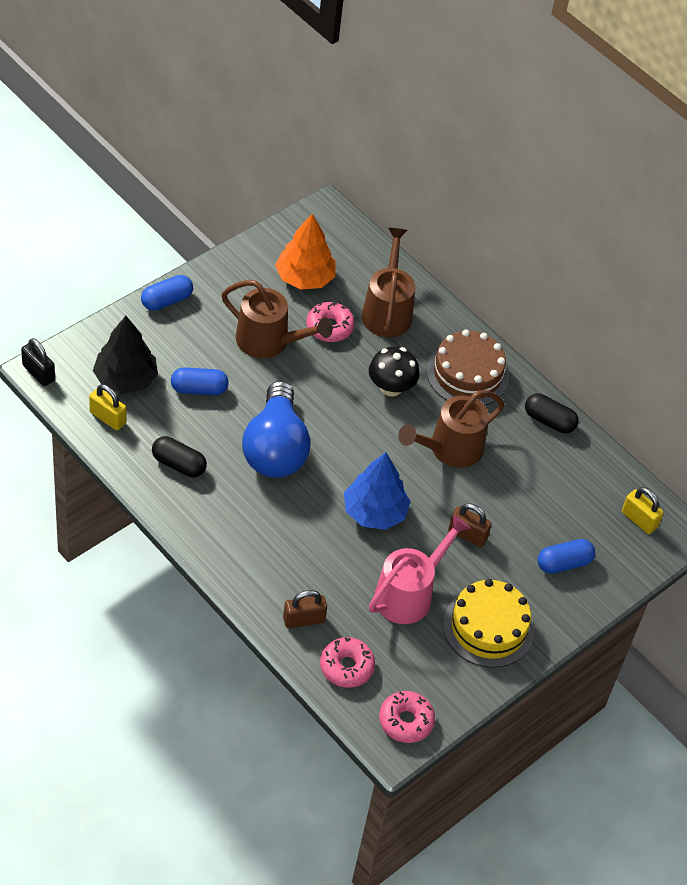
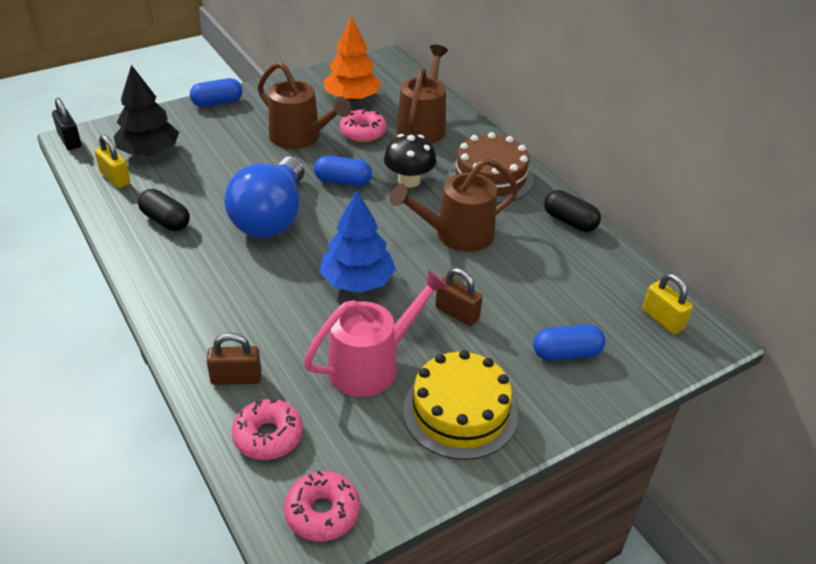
camera: 15 degrees right, 10 degrees down
(199, 389) = (216, 165): blue capsule -> blue capsule (343, 181)

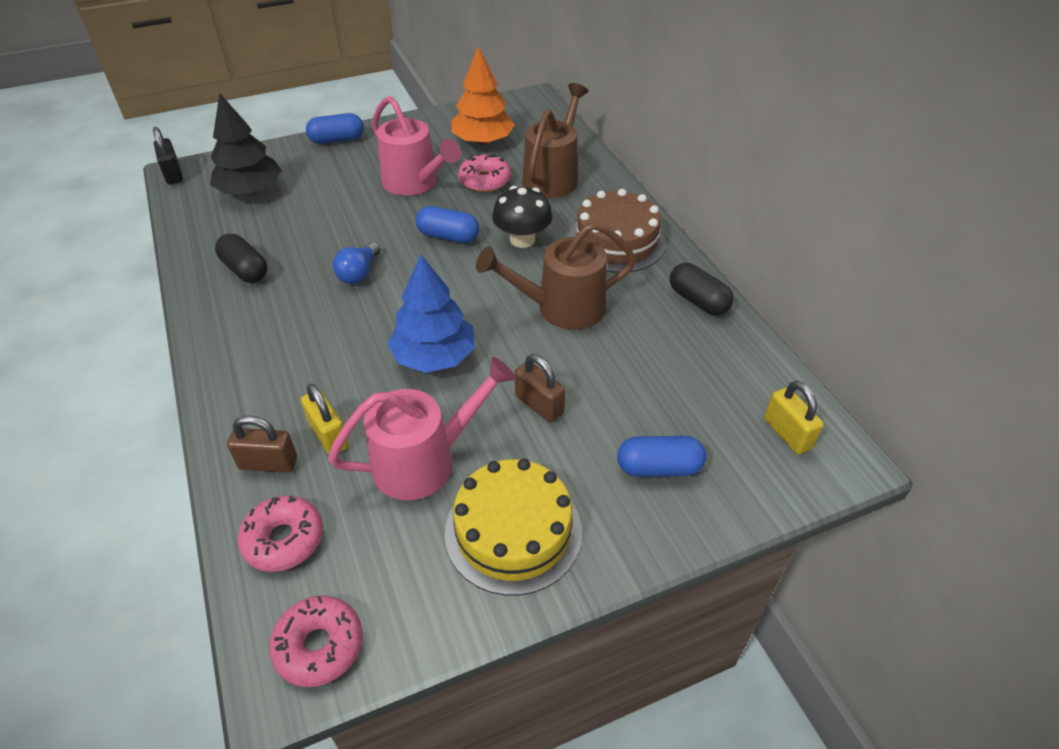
camera: 10 degrees right, 5 degrees up
(115, 178) = (207, 218): yellow padlock -> yellow padlock (329, 435)
(271, 217) = (359, 273): blue light bulb -> blue light bulb, size x0.45
(300, 137) = (415, 183): brown watering can -> pink watering can

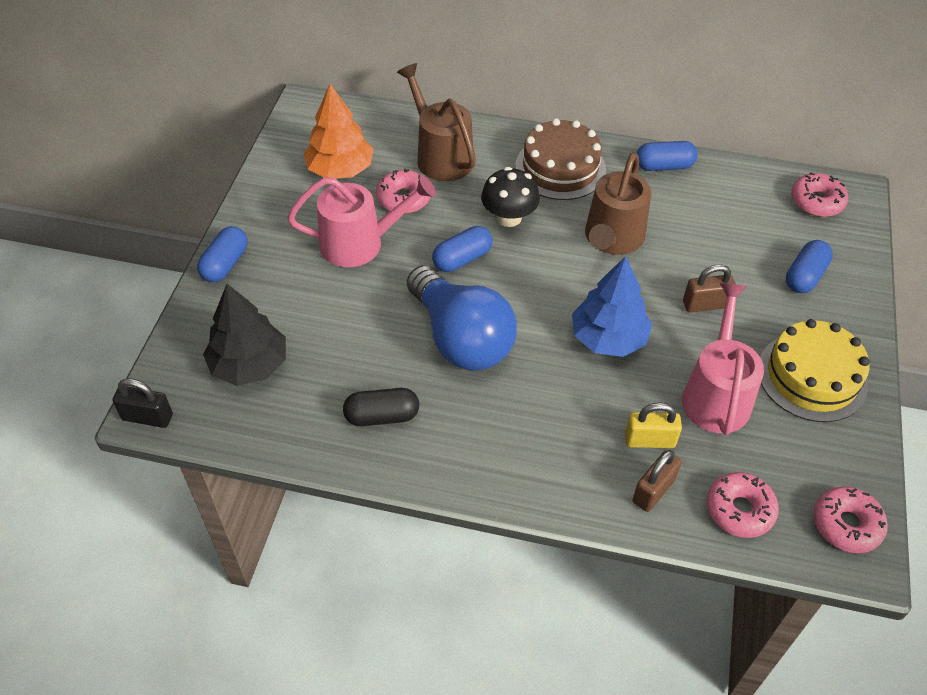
camera: 55 degrees left, 5 degrees up
(359, 273) = (461, 338): blue light bulb -> blue light bulb, size x2.22
(698, 300) = (664, 166): black capsule -> blue capsule
(787, 433) = (816, 201): yellow padlock -> pink donut

